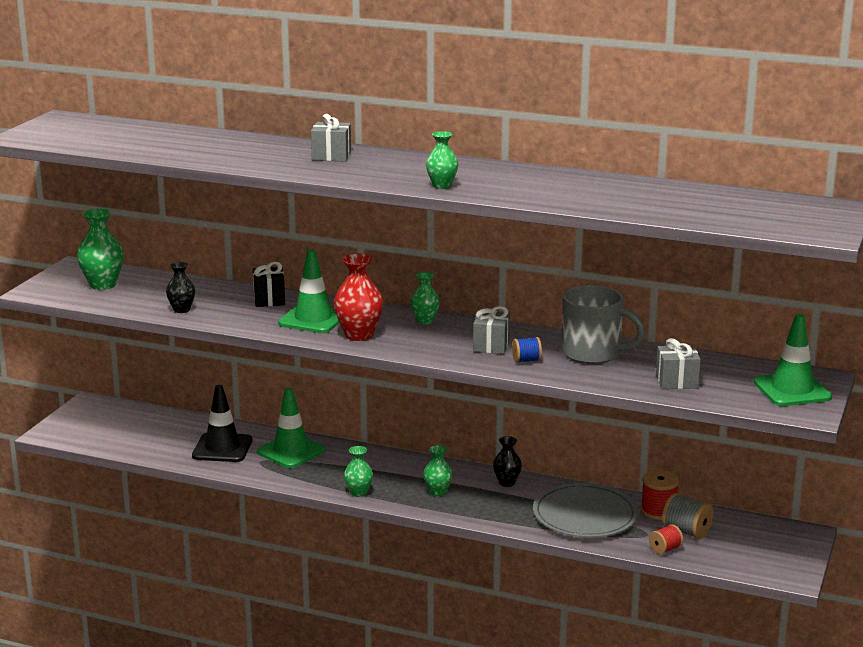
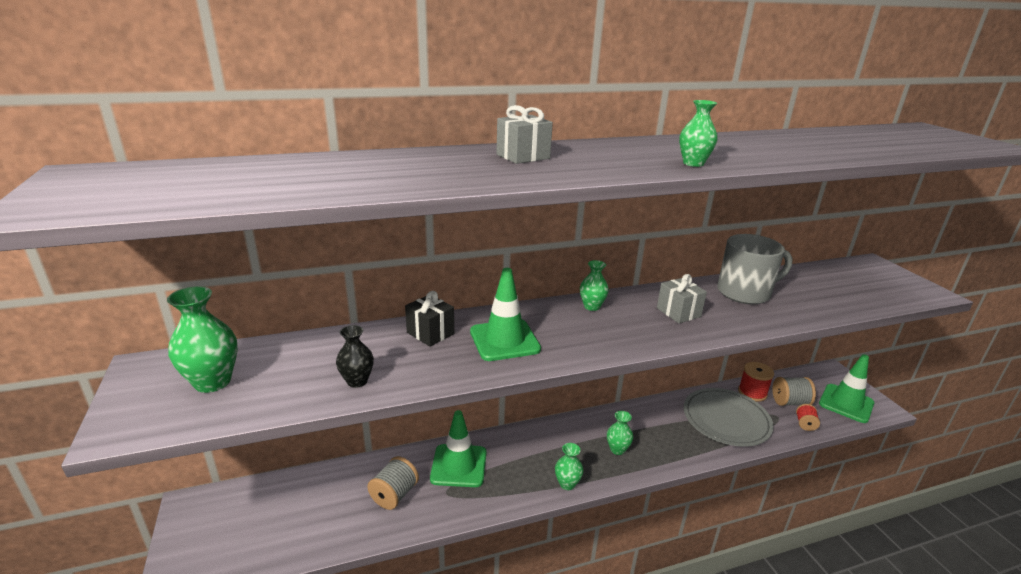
camera: 40 degrees left, 5 degrees up
(222, 448) = (394, 495): black traffic cone -> grey spool
(359, 335) = (571, 343): red vase -> none
(507, 482) = (644, 415): black vase -> none
(526, 360) = (725, 317): blue spool -> none
(676, 381) = (832, 297): grey gift -> none
(792, 390) = (886, 278): green traffic cone -> green traffic cone (846, 403)

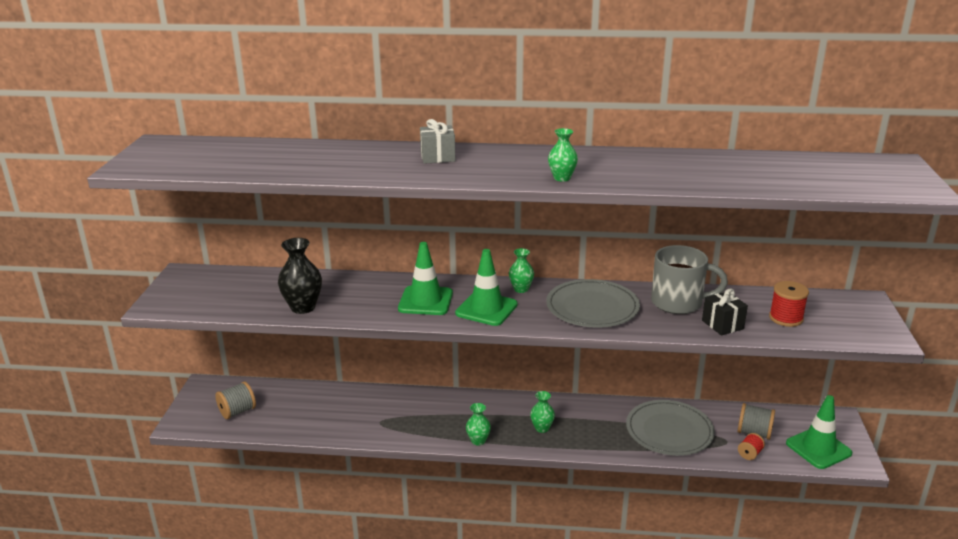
camera: 25 degrees right, 0 degrees up
(212, 382) = (216, 290): green vase -> none
(357, 381) = (303, 307): black vase -> black vase, size x1.64
(394, 495) = (341, 414): grey spool -> grey spool (237, 411)
(430, 333) = (375, 286): black gift -> black gift (722, 325)
(458, 466) = (401, 407): green traffic cone -> green traffic cone (486, 309)
(678, 312) = (592, 307): grey gift -> grey plate
(752, 393) = (721, 416): red spool -> red spool (786, 318)

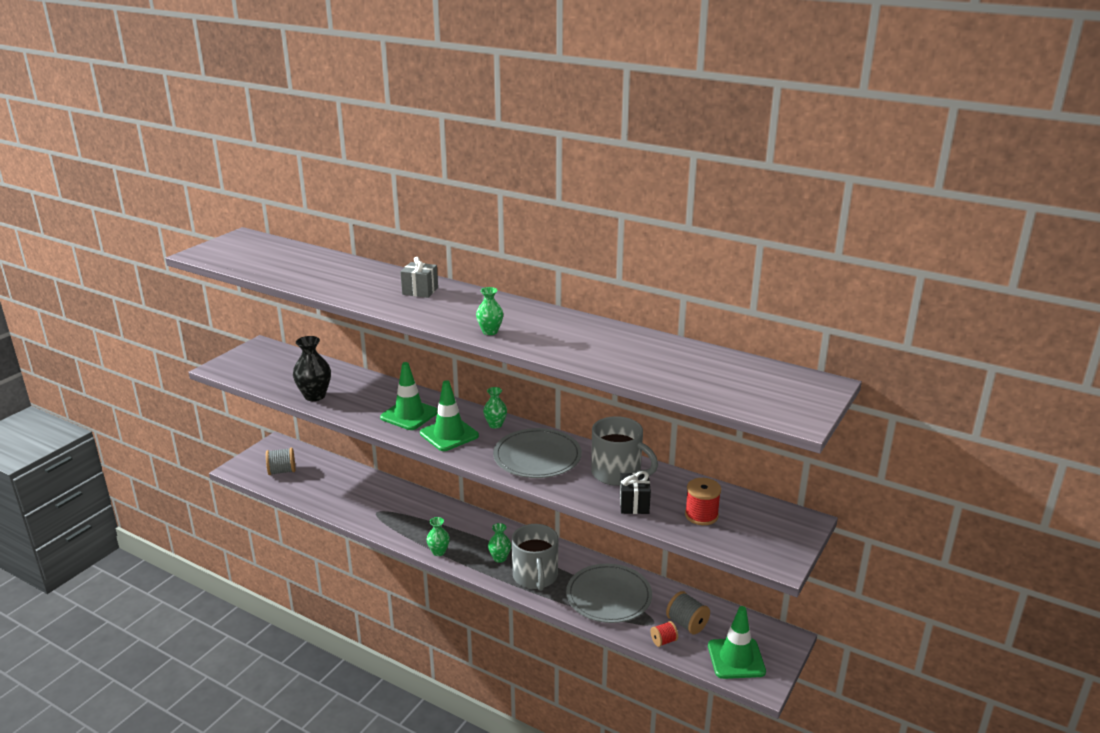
camera: 25 degrees right, 0 degrees up
(590, 434) = (535, 577): none -> grey mug

